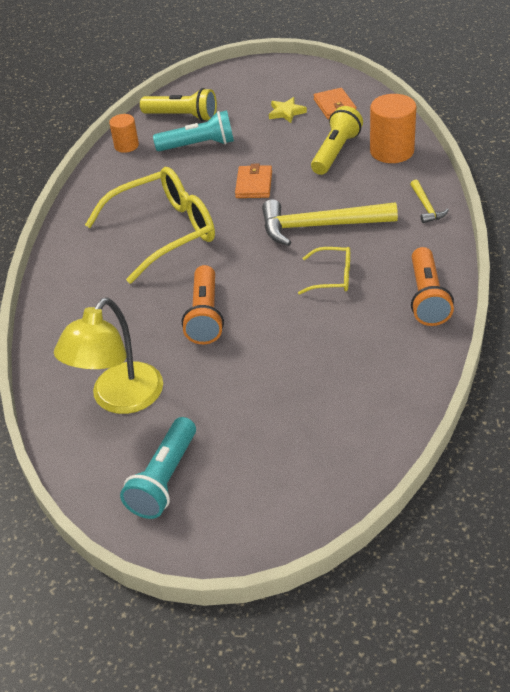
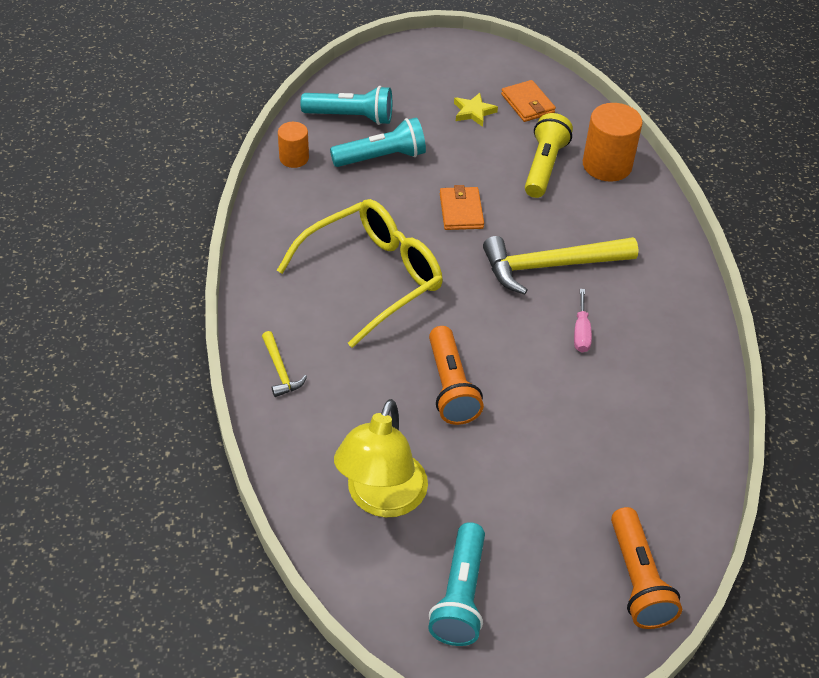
camera: 15 degrees left, 5 degrees up
(182, 116) = (351, 117): yellow flashlight -> turquoise flashlight
(332, 277) = (581, 332): yellow glasses -> pink screwdriver
(426, 207) = (662, 239): yellow hammer -> yellow hammer (280, 370)
(427, 298) = (690, 355): orange flashlight -> orange flashlight (638, 580)

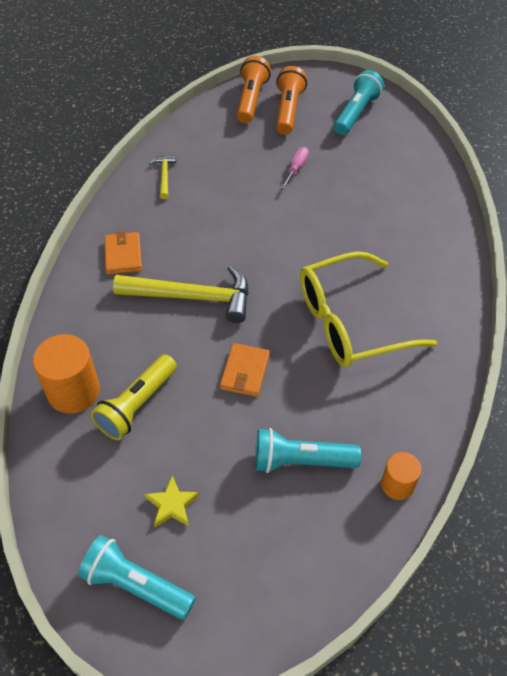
camera: 160 degrees left, 5 degrees up
(280, 370) = (444, 261): yellow hammer -> yellow hammer (164, 176)
(351, 117) = (317, 535): turquoise flashlight -> turquoise flashlight (135, 585)
(381, 499) = (389, 166): yellow lamp -> none
(451, 387) = (317, 221): orange flashlight -> orange flashlight (288, 110)
(527, 104) = (103, 502): orange wallet -> orange wallet (123, 255)
(581, 332) = (200, 238): pink screwdriver -> pink screwdriver (296, 168)

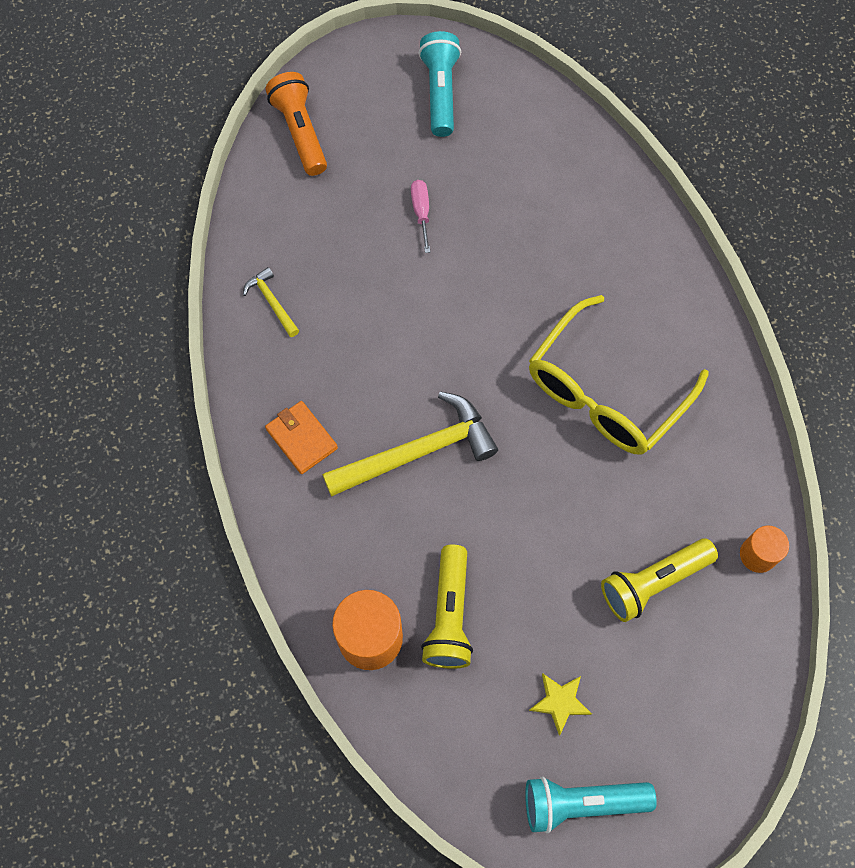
camera: 30 degrees left, 15 degrees up
(245, 372) = (534, 512): orange wallet -> none
(288, 110) = (356, 127): orange flashlight -> none
(300, 461) = (653, 583): turquoise flashlight -> yellow flashlight

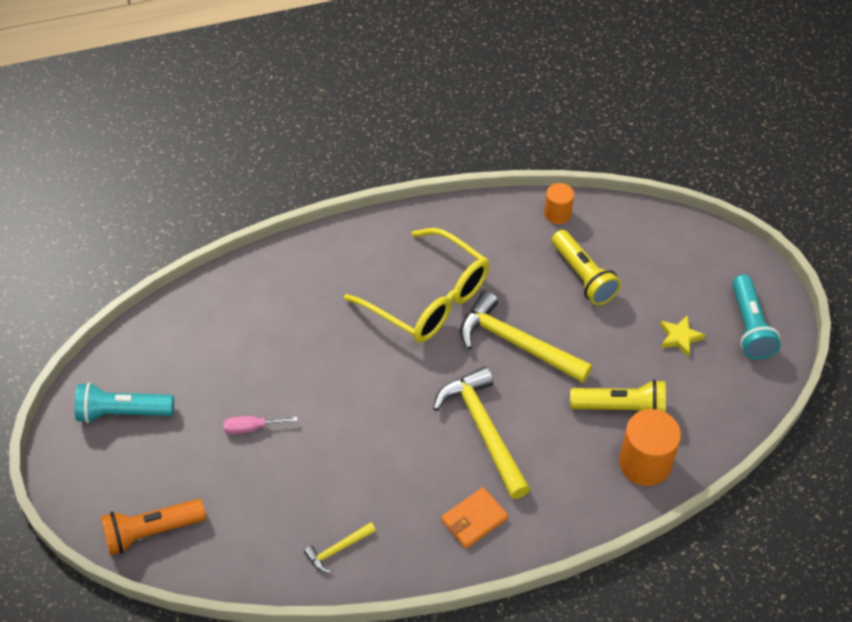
camera: 90 degrees left, 15 degrees down
(543, 493) = (516, 343): none -> yellow hammer

